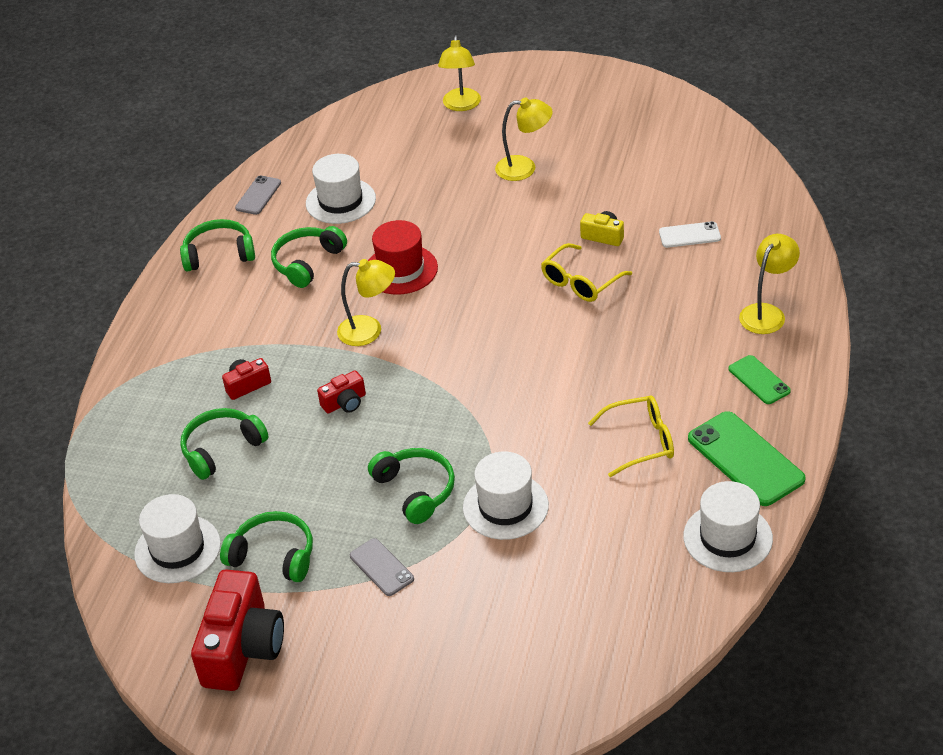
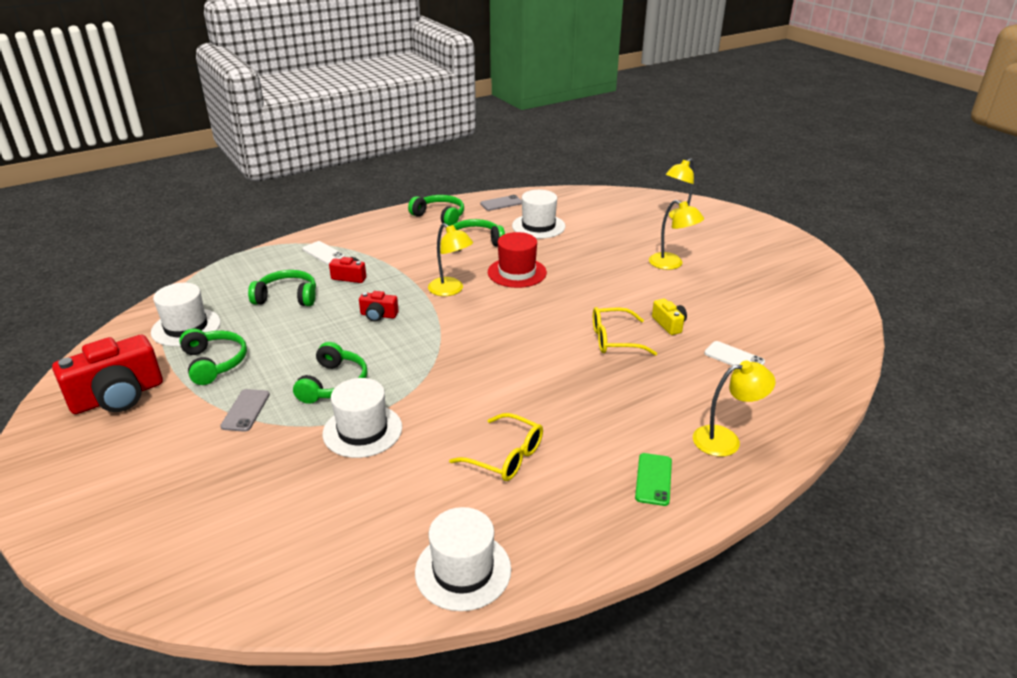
camera: 40 degrees right, 10 degrees down
(169, 379) = (323, 253): none -> white phone
(745, 459) = (561, 525): green phone -> none

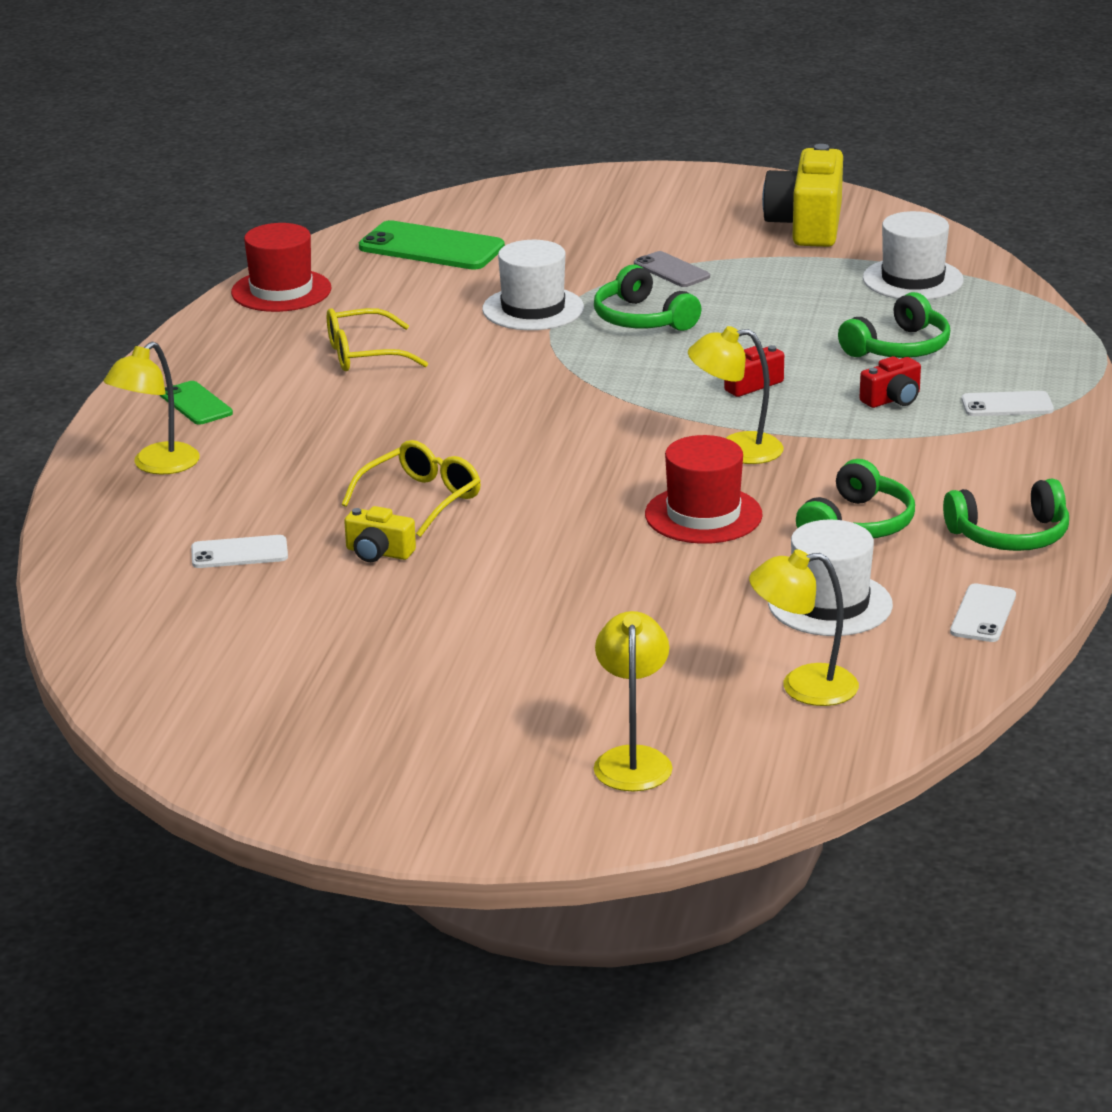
camera: 135 degrees right, 5 degrees down
(118, 396) = (807, 225): red camera -> yellow camera
(214, 363) = (797, 276): green headphones -> none
(302, 544) = (431, 247): none -> green phone
(463, 570) = (281, 291): white hat -> red hat
(501, 203) = (983, 614): grey phone -> white phone
(672, 264) = (505, 649): yellow lamp -> yellow lamp (803, 687)

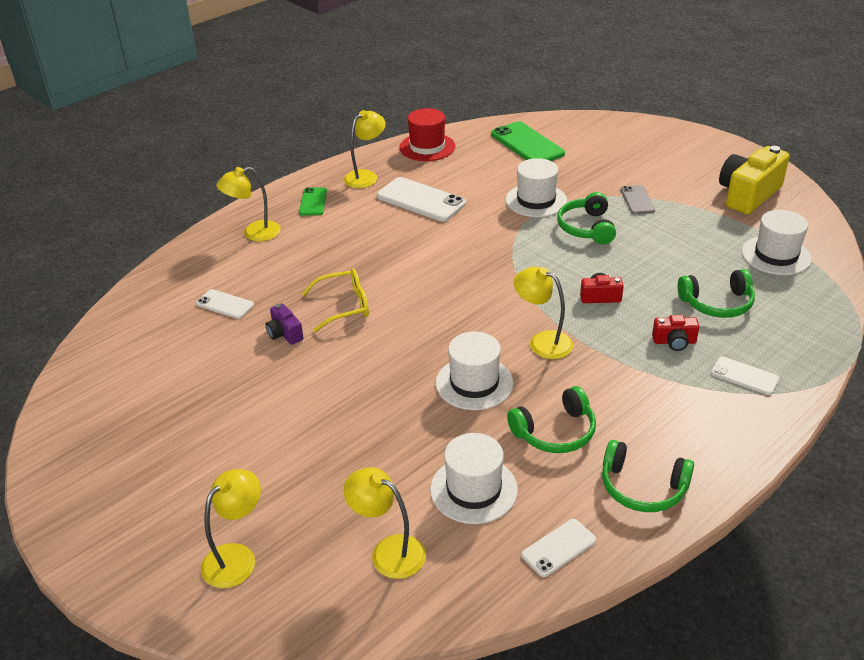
camera: 35 degrees right, 10 degrees up
(235, 351) = (366, 176): none -> yellow lamp
(363, 355) = (421, 200): yellow glasses -> white phone
(378, 553) = (284, 333): yellow camera -> purple camera
(703, 515) = (474, 383): red hat -> white hat

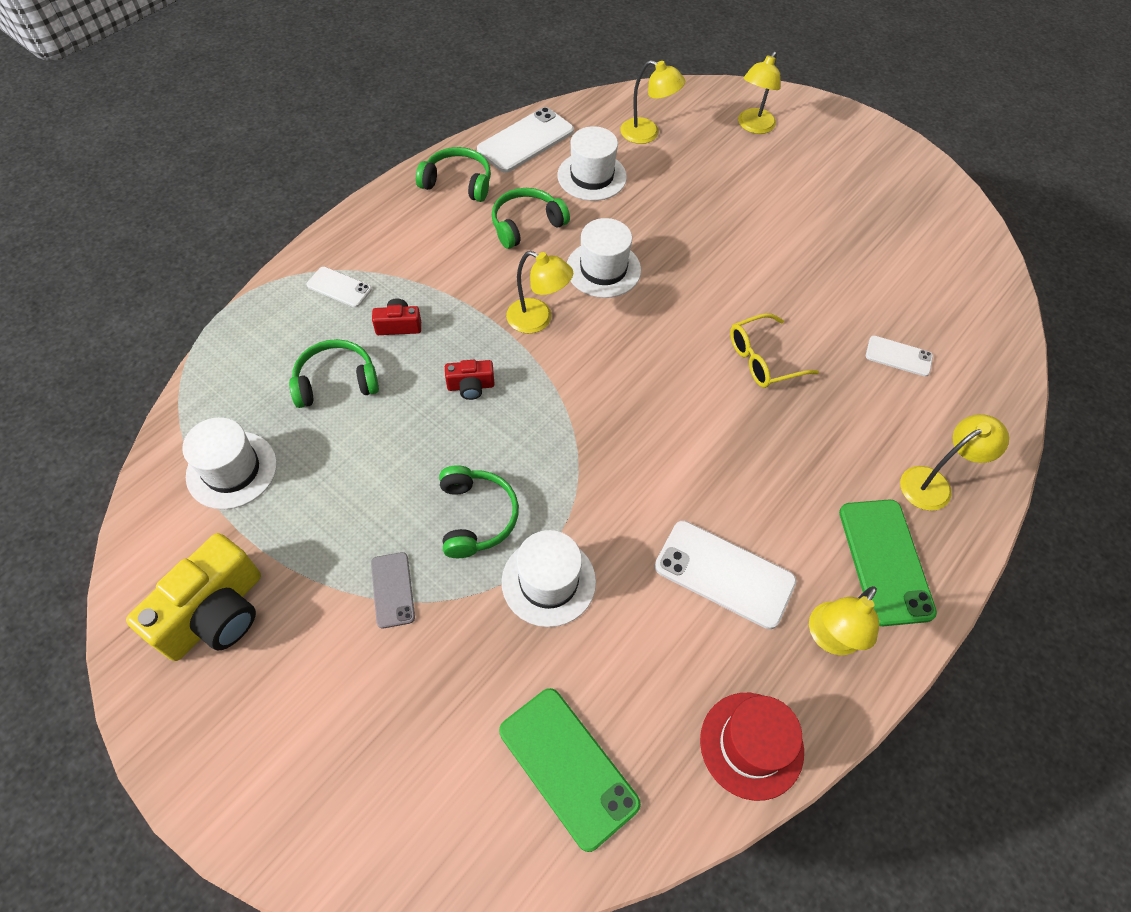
camera: 170 degrees right, 20 degrees up
(284, 333) = (812, 319): purple camera -> none
(313, 202) = (885, 561): green phone -> green phone, size x1.78
(559, 548) = (525, 140): white phone -> white phone, size x1.78

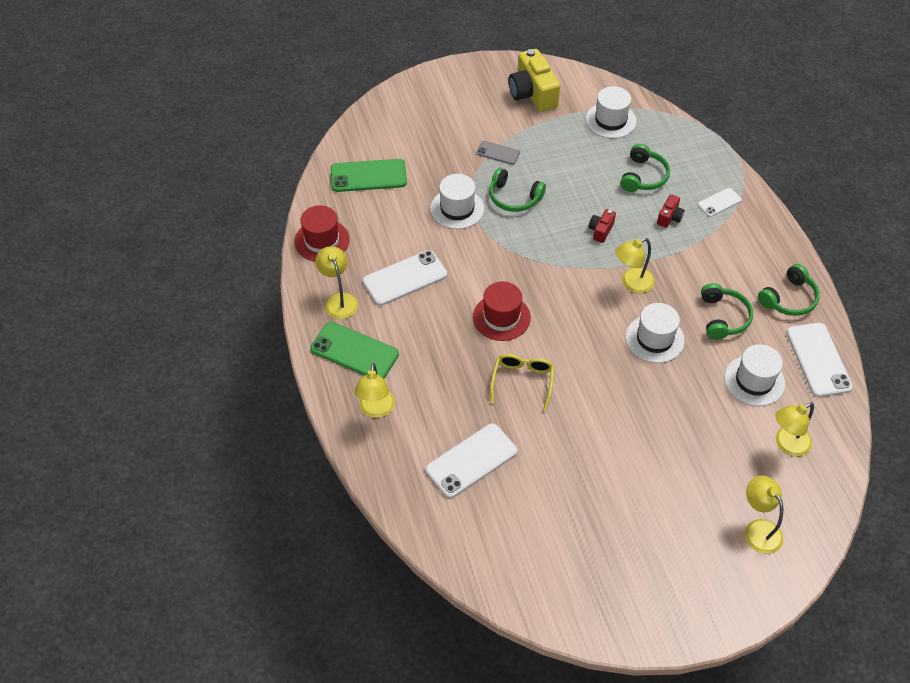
camera: 125 degrees right, 5 degrees down
(693, 425) = (501, 317): none -> red hat
(898, 356) = (471, 461): white phone -> white phone, size x1.78

